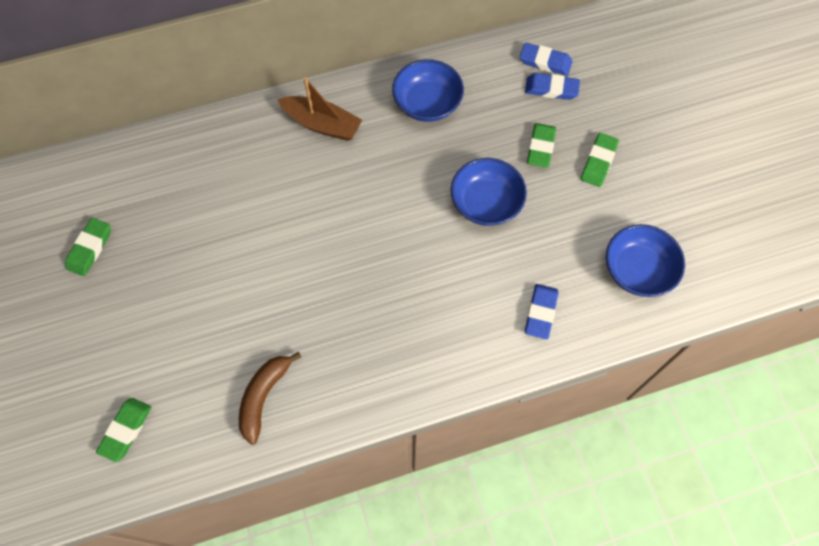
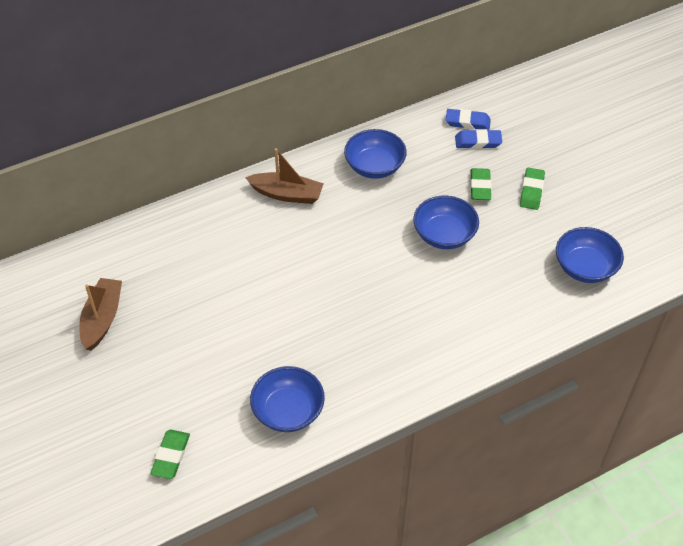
camera: 10 degrees left, 15 degrees down
(90, 248) = (102, 319): green eraser -> brown boat
(263, 397) = (288, 411): brown banana -> blue bowl
(541, 313) = (512, 311): blue eraser -> none

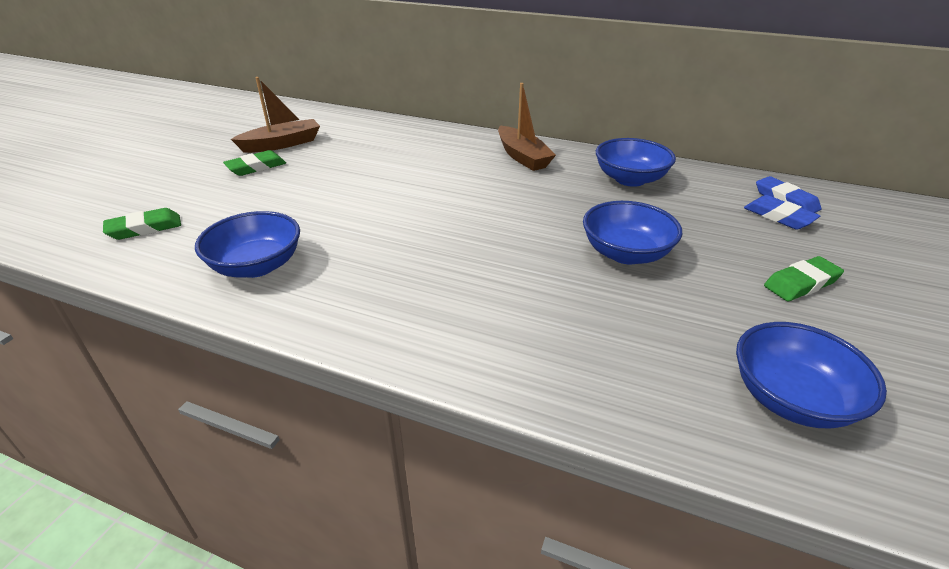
camera: 50 degrees right, 15 degrees down
(480, 187) = (730, 245): green eraser -> green eraser (256, 167)

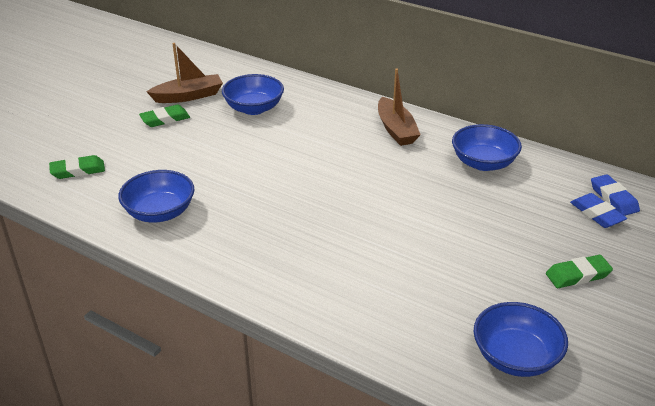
camera: 10 degrees right, 0 degrees up
(626, 253) = (447, 233): blue bowl -> blue bowl (254, 108)

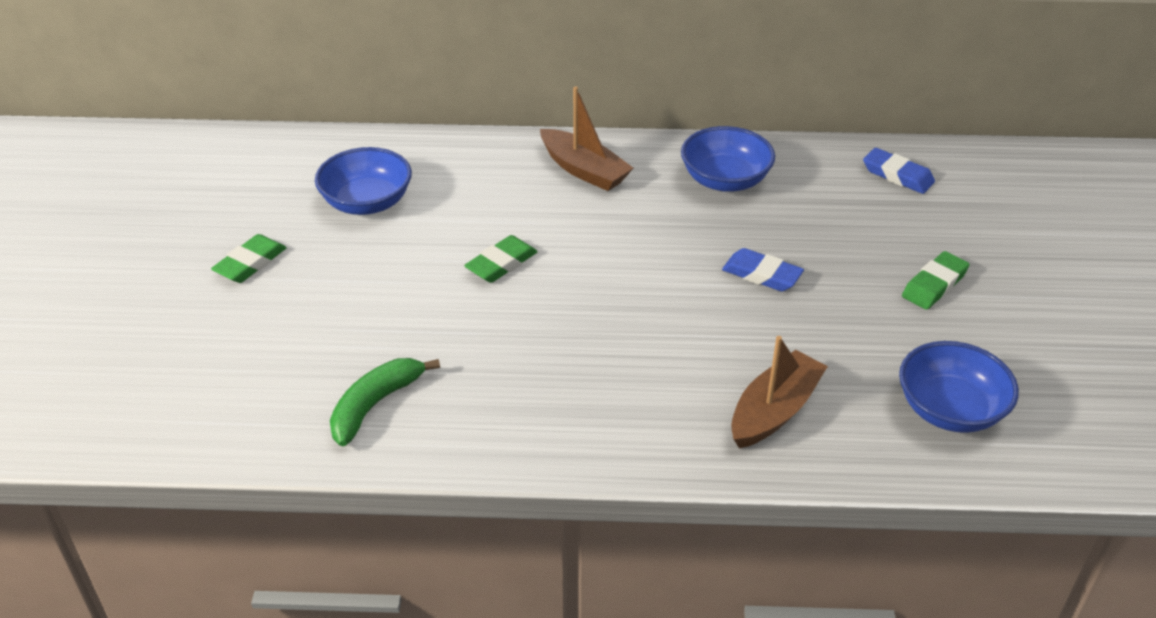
camera: 30 degrees left, 5 degrees up
(78, 170) = (190, 391): green eraser -> green eraser (501, 263)
(160, 212) = (375, 405): blue bowl -> green banana
(188, 96) = (252, 215): brown boat -> brown boat (774, 411)
(597, 214) = (895, 201): blue eraser -> blue eraser (762, 274)

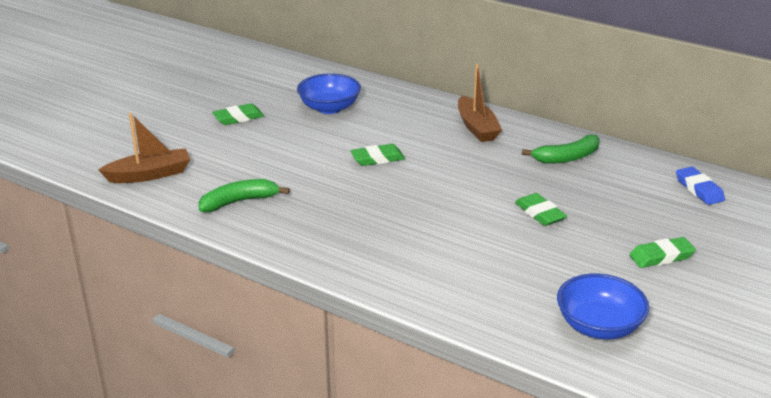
camera: 30 degrees right, 10 degrees down
(725, 180) = (567, 158): blue bowl -> green banana
(762, 274) = (540, 213): blue eraser -> green eraser
(774, 411) = (473, 284): brown boat -> brown boat (150, 174)

